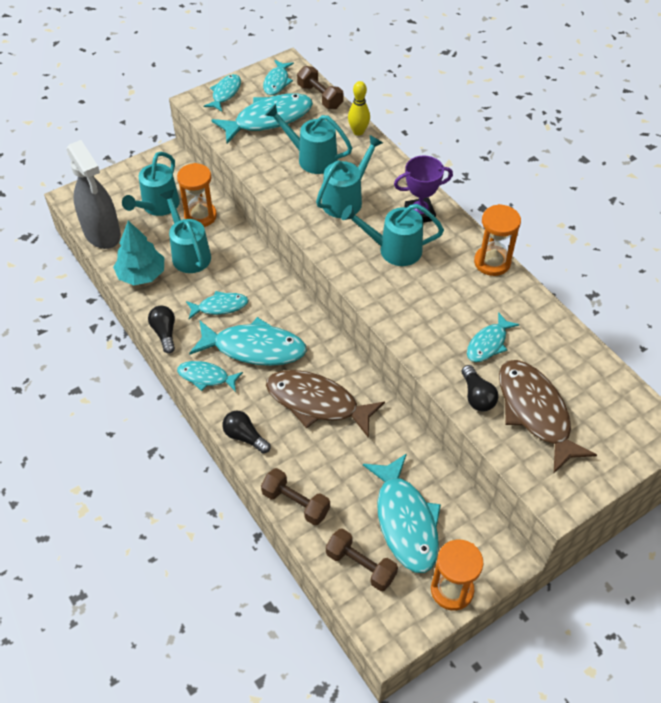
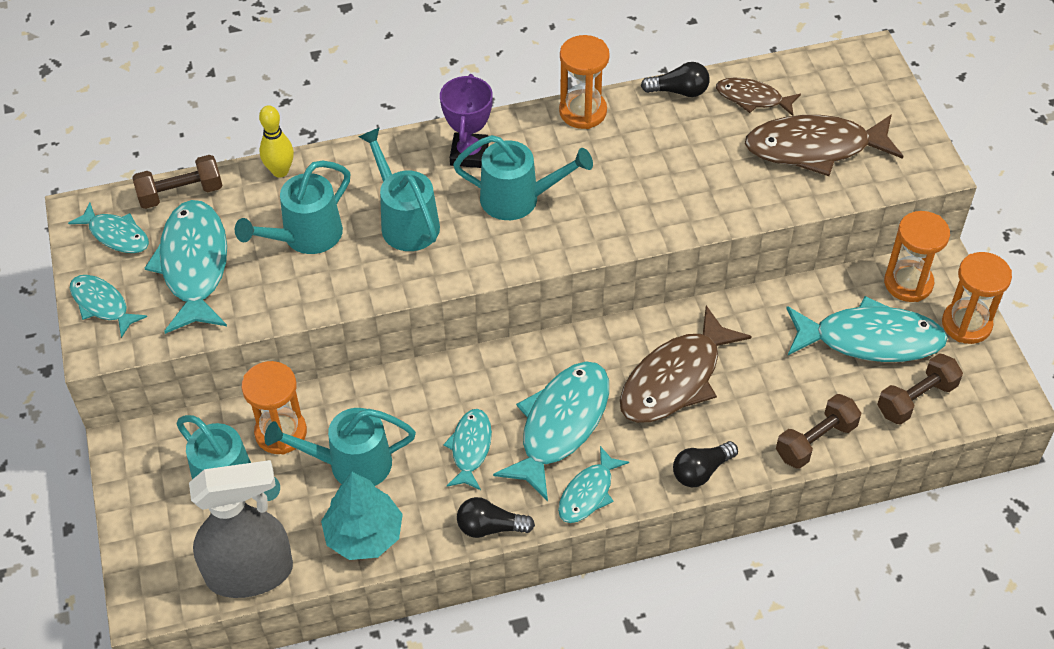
camera: 70 degrees left, 0 degrees up
(393, 250) = (519, 199): turquoise watering can -> turquoise watering can turned 105 degrees counterclockwise
(474, 538) = (908, 283): none -> orange hourglass
(477, 396) = (776, 191): black light bulb -> black light bulb (679, 91)
(488, 343) = (705, 156): turquoise fish -> none
(565, 360) = (752, 98): none -> brown fish

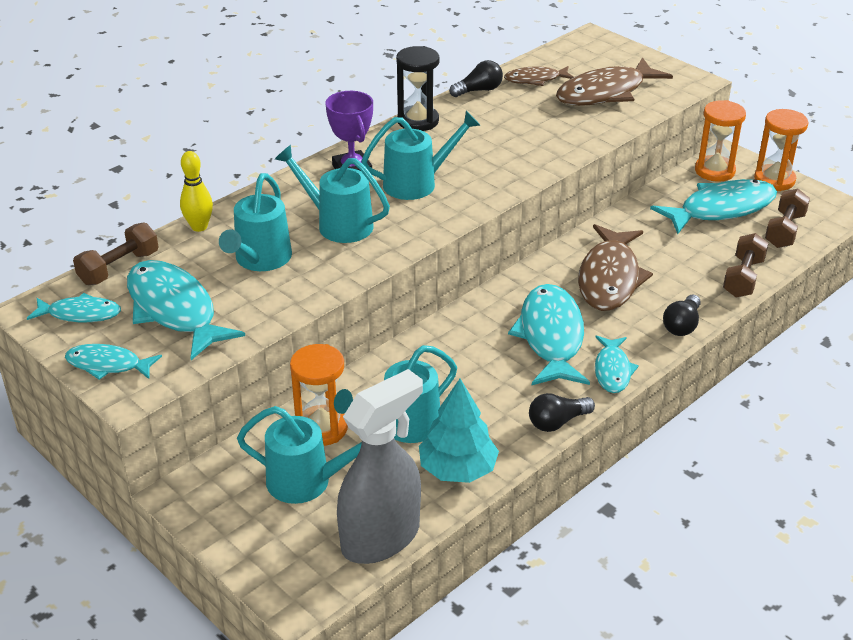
camera: 30 degrees left, 15 degrees down
(470, 448) = (493, 378): turquoise fish -> none
(583, 112) = (418, 121): orange hourglass -> black hourglass

